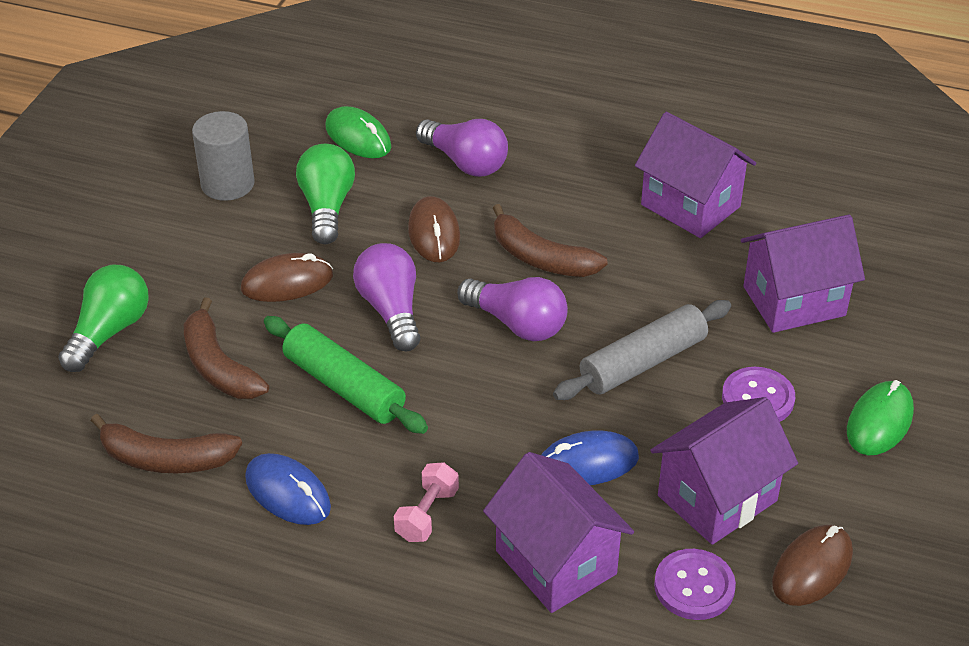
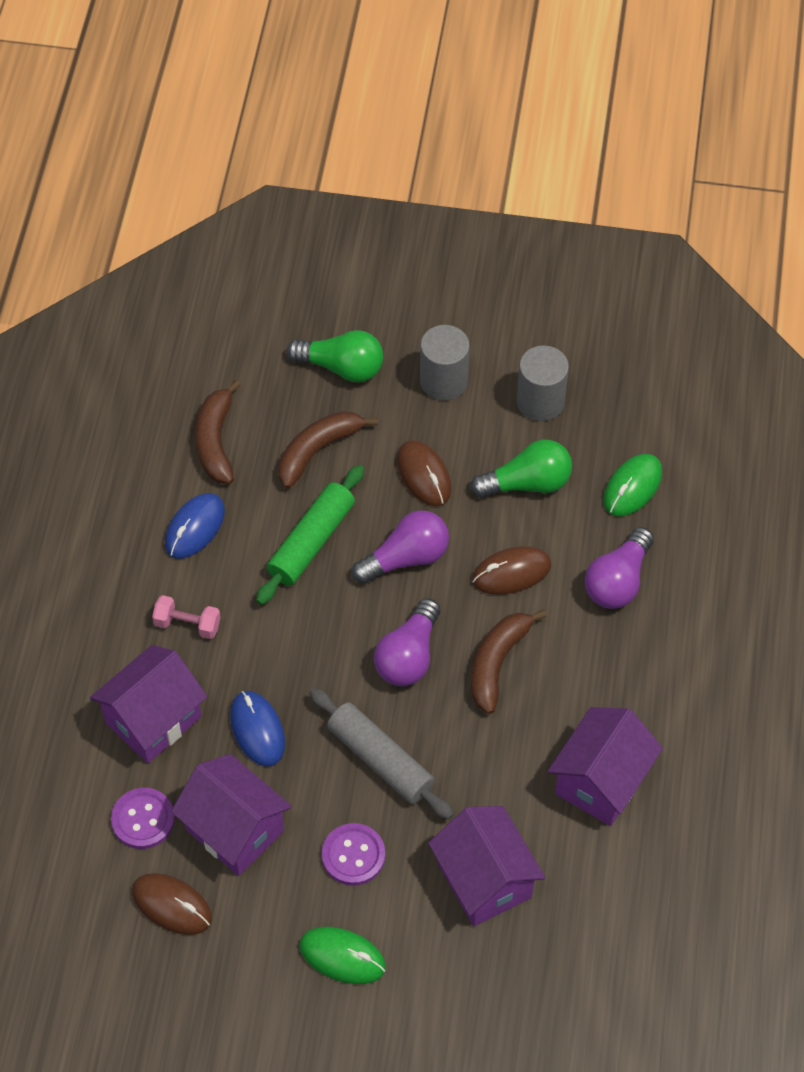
camera: 80 degrees right, 15 degrees up
(168, 251) = (443, 381): none -> grey cylinder

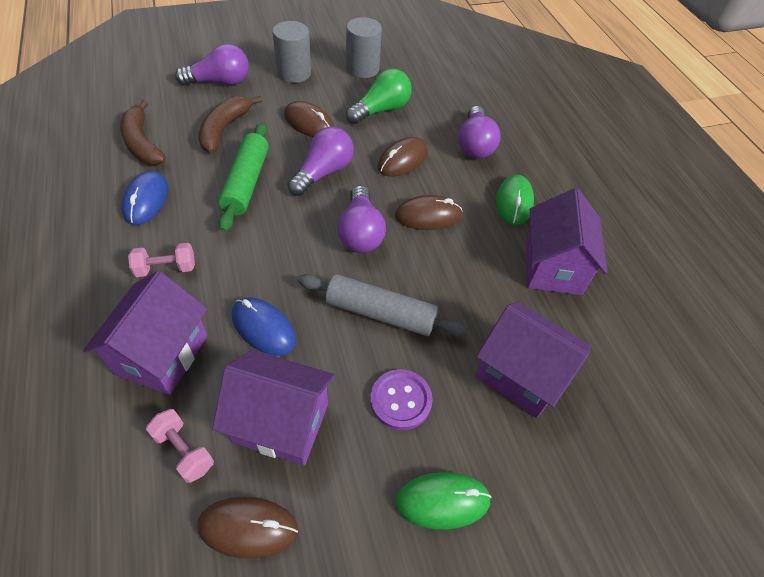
camera: 30 degrees left, 5 degrees down
(143, 819) = (184, 450): purple button -> pink dumbbell
(342, 367) = (220, 82): green light bulb -> purple light bulb
(497, 663) = (428, 216): brown banana -> brown mouse
(632, 487) = (448, 95): green mouse -> green mouse (514, 202)

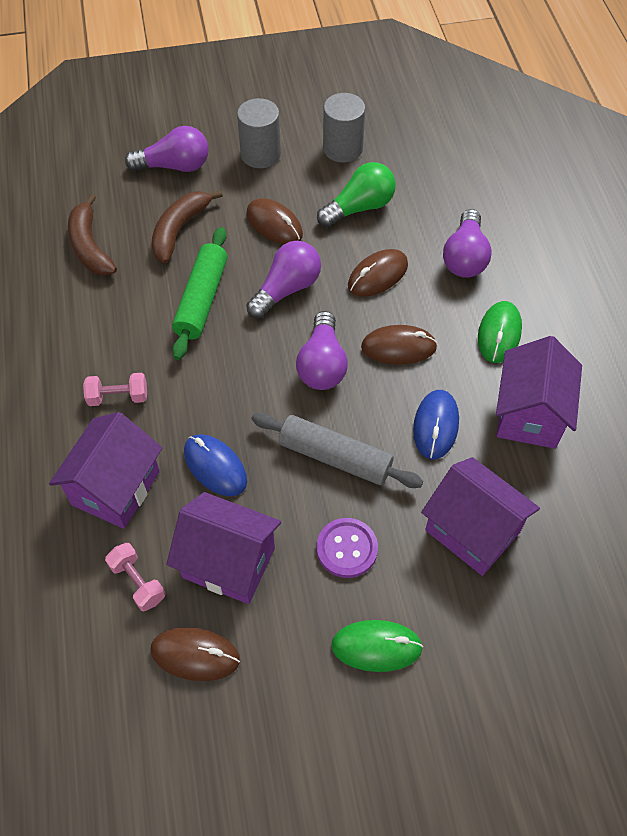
camera: 10 degrees right, 5 degrees up
(146, 200) = (96, 317): blue mouse -> blue mouse (435, 426)

